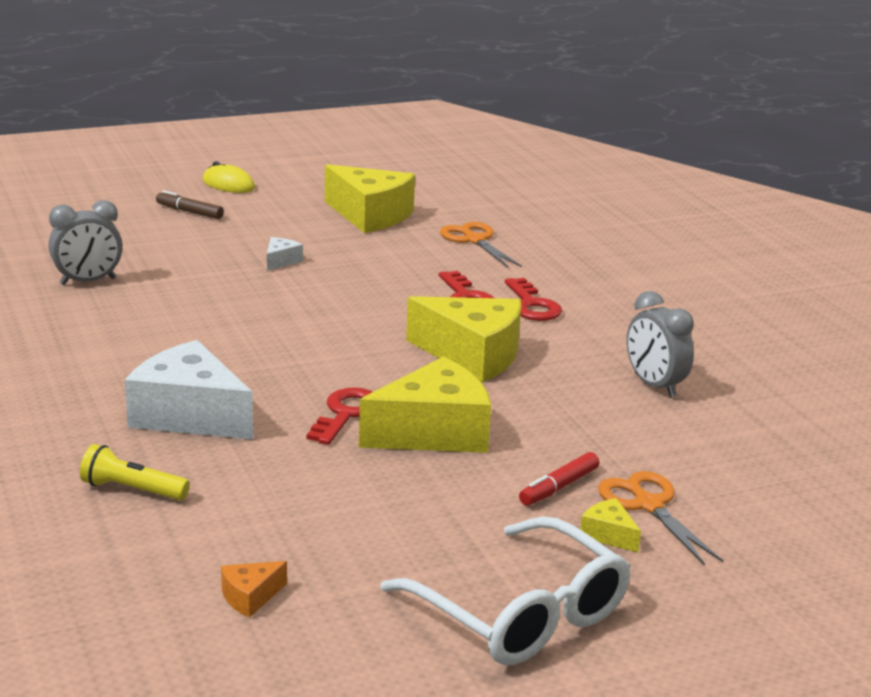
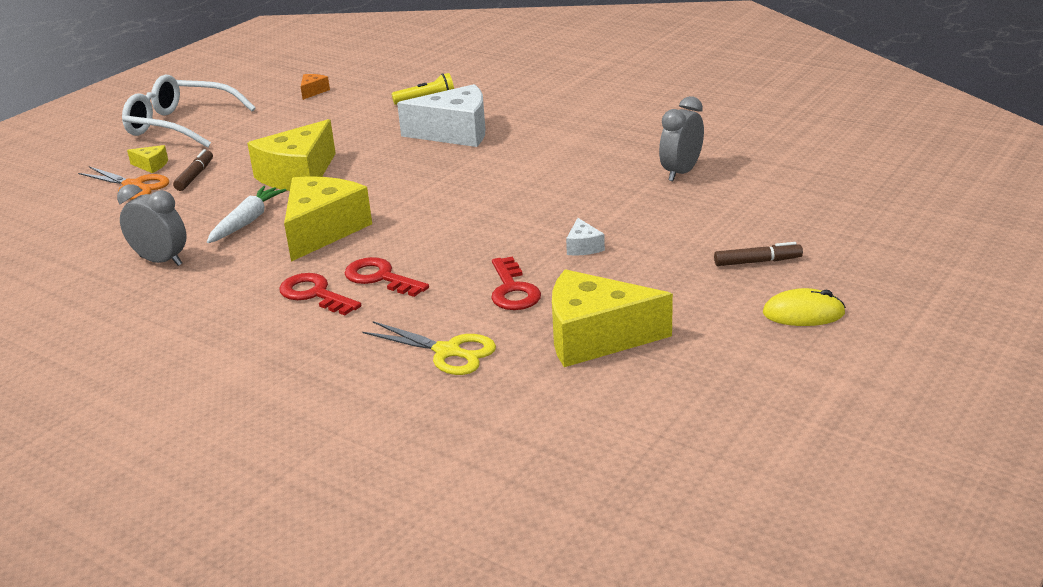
camera: 150 degrees right, 5 degrees up
(346, 414) = (365, 165): red key -> red key (513, 290)
(473, 355) = (322, 231): yellow cheese -> yellow cheese turned 120 degrees clockwise
(474, 240) = (447, 352): orange scissors -> yellow scissors
(539, 395) = (247, 222): none -> white carrot
(558, 487) = (195, 176): red marker -> brown marker

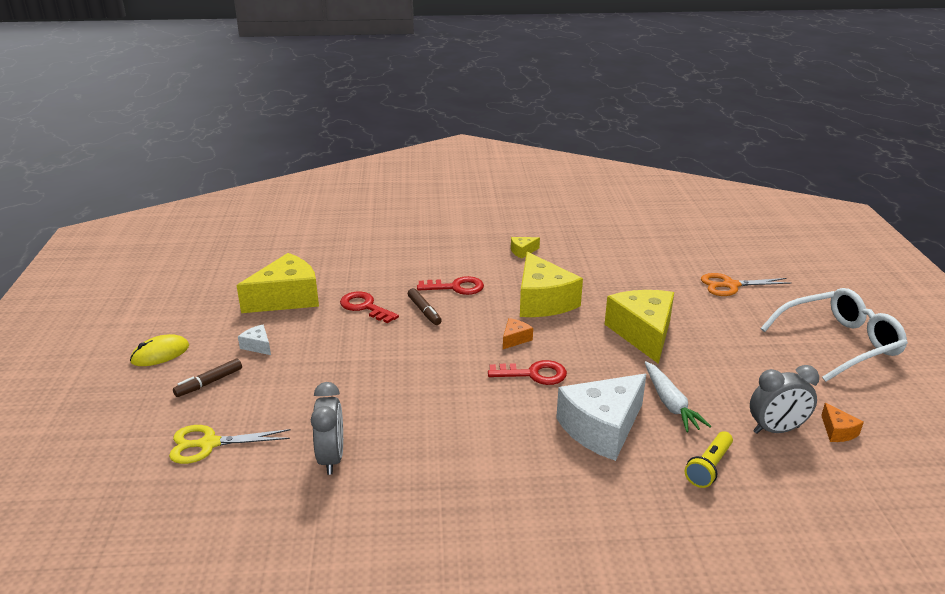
camera: 140 degrees right, 0 degrees up
(151, 165) = (760, 303): yellow cheese -> yellow cheese (522, 251)
(161, 261) = (599, 254): grey clock -> grey clock (776, 430)
(195, 176) = (711, 306): brown marker -> brown marker (424, 311)
(247, 222) = (602, 290): white carrot -> white carrot (670, 403)
(315, 294) = (478, 267): red key -> red key (534, 374)
(411, 206) = (515, 339): none -> orange cheese
(447, 352) = (362, 266): yellow scissors -> yellow scissors (209, 444)
(583, 247) = (349, 351): white cheese -> white cheese (258, 346)

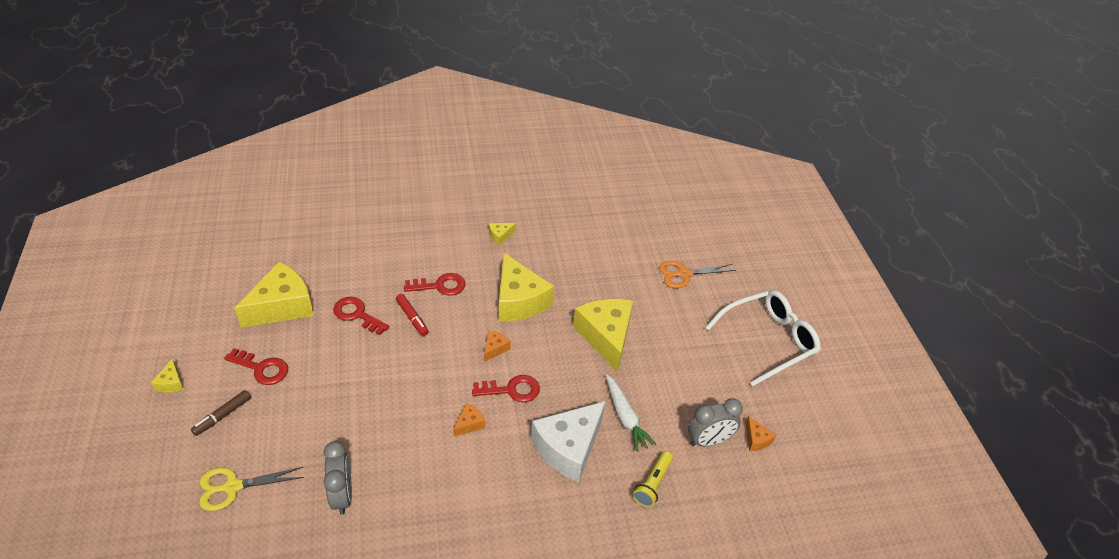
camera: 10 degrees left, 15 degrees up
(160, 354) = (171, 383): yellow mouse -> yellow cheese
(258, 346) = (262, 368): white cheese -> red key
(424, 311) = (412, 318): brown marker -> red marker
(484, 401) = (469, 424): none -> orange cheese

